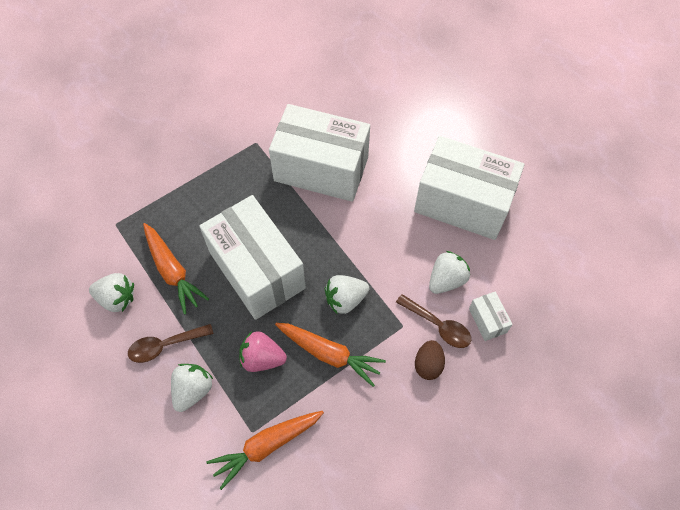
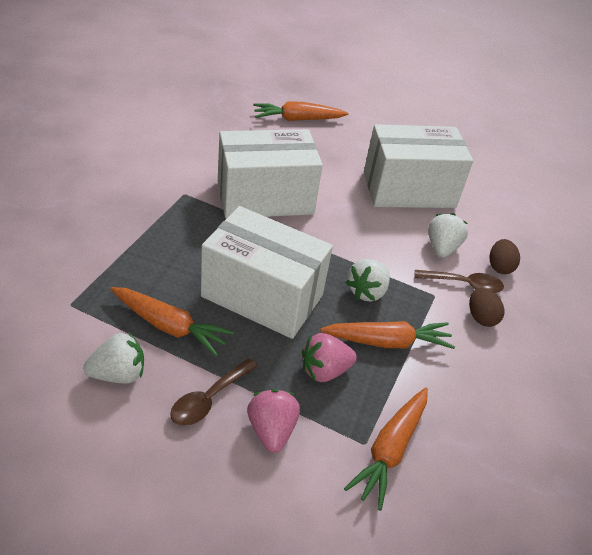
camera: 35 degrees left, 20 degrees down
(193, 390) = (271, 430): white strawberry -> pink strawberry
(410, 83) = (297, 119): none -> orange carrot
(487, 320) = (499, 267): white box -> brown egg

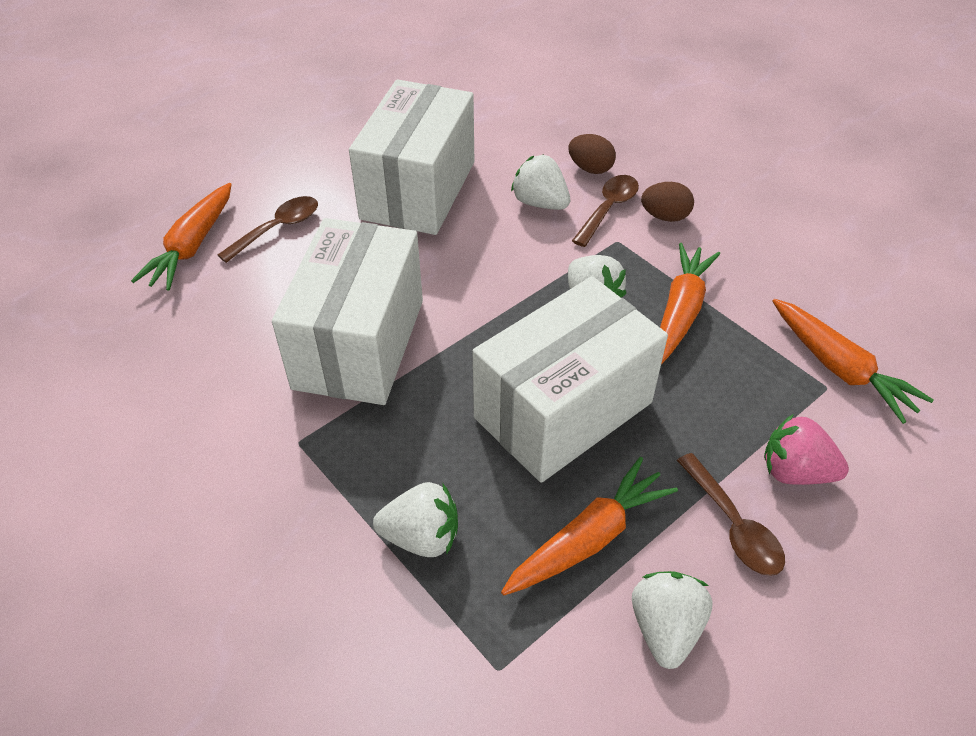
camera: 60 degrees left, 5 degrees up
(142, 255) = (421, 537): none -> white strawberry
(324, 370) = (712, 387): pink strawberry -> none
(332, 144) = (278, 228): none -> brown spoon

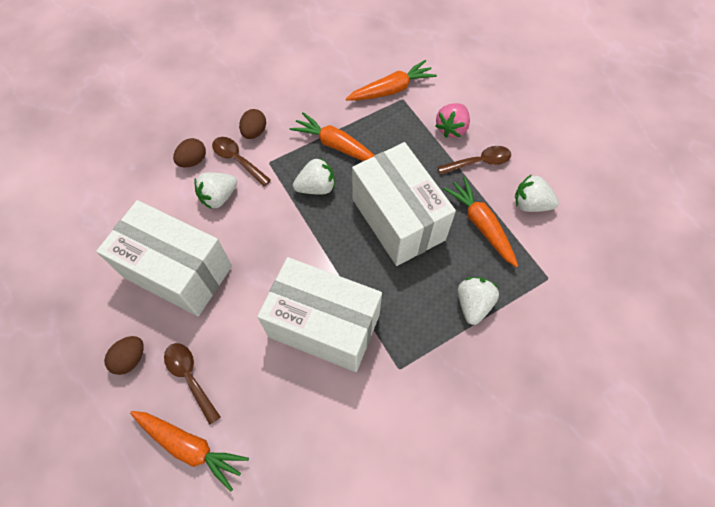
camera: 80 degrees left, 15 degrees up
(299, 177) = (130, 359): none -> brown egg

